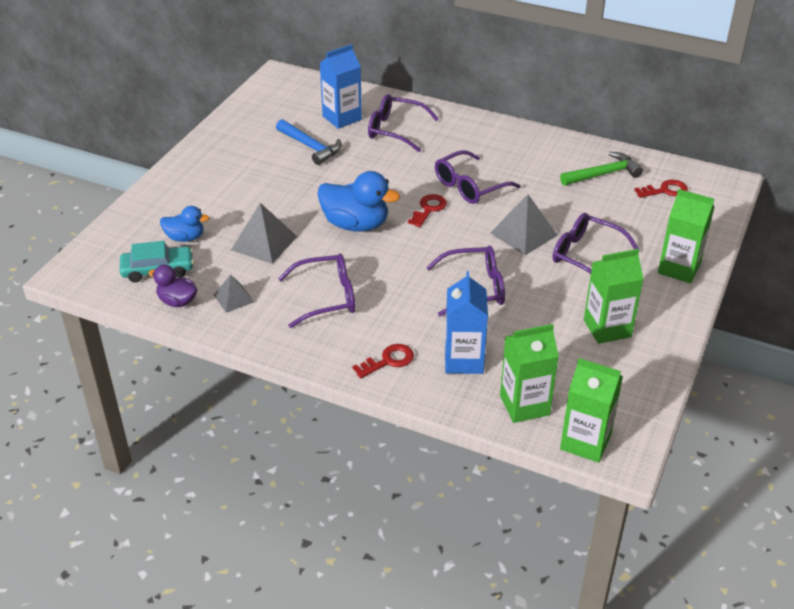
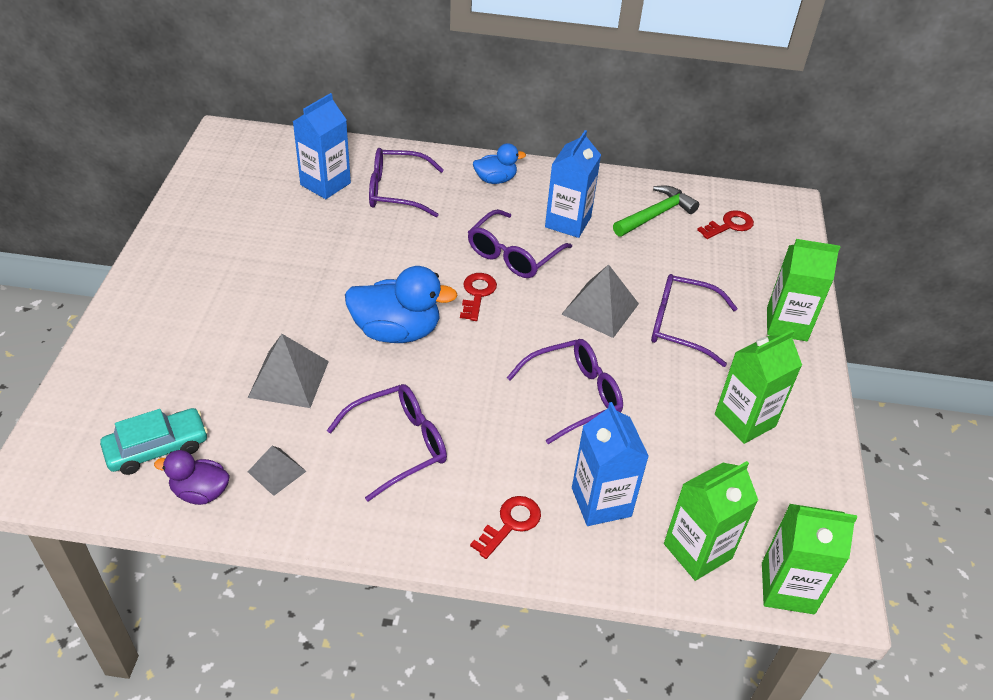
camera: 20 degrees left, 5 degrees up
(185, 238) = (179, 391): blue duck -> blue duck (495, 180)
(311, 147) = (300, 230): blue hammer -> none
(525, 170) = (568, 222): none -> blue carton

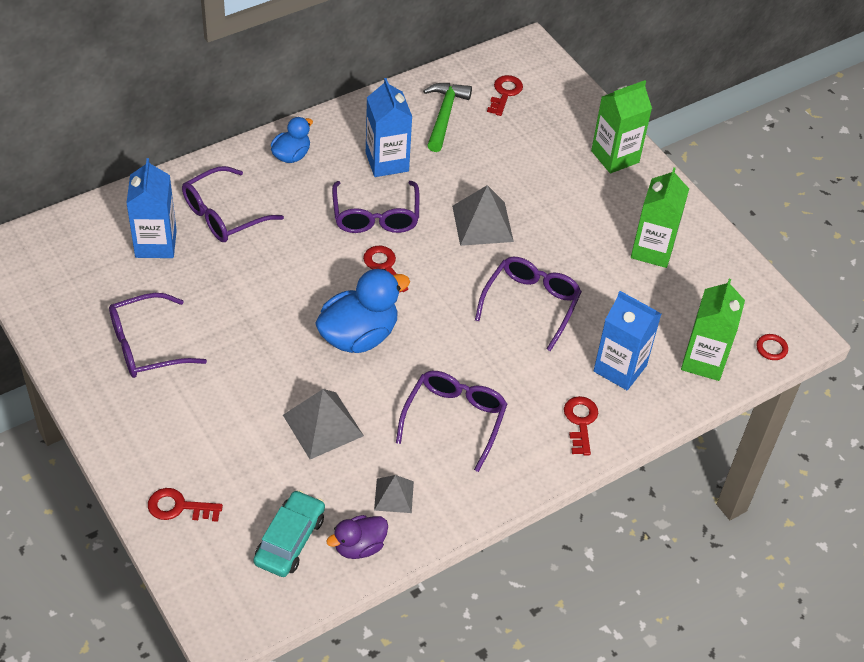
camera: 40 degrees left, 5 degrees up
(114, 367) = (178, 507): none -> red key
(681, 326) = (549, 202): purple glasses -> purple glasses (146, 346)
(787, 588) = (771, 348): green carton -> red ring

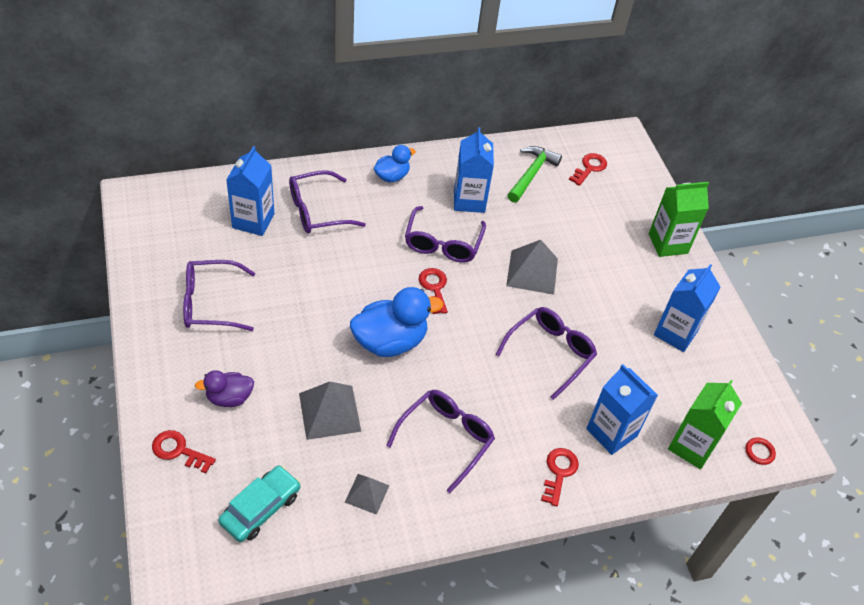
camera: 15 degrees right, 0 degrees up
(359, 546) = (318, 532): purple duck -> purple duck (229, 398)
(652, 250) = (675, 333): green carton -> blue carton

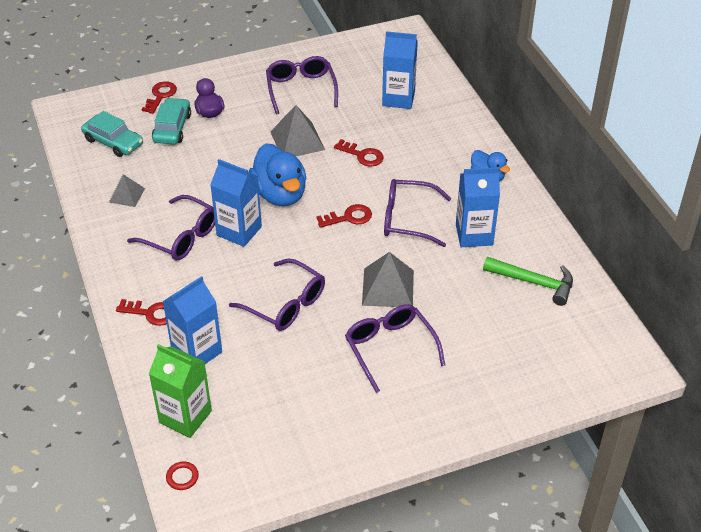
camera: 90 degrees right, 5 degrees down
(249, 440) = (172, 128): none -> turquoise car
(317, 211) = (423, 134): purple glasses -> purple glasses (390, 348)
(329, 412) = (202, 166): grey pyramid -> grey pyramid (297, 140)
(589, 168) = (565, 334): red key -> red key (362, 155)
(668, 243) = (465, 407): green carton -> none
(675, 333) = (330, 409): blue carton -> blue carton (239, 231)

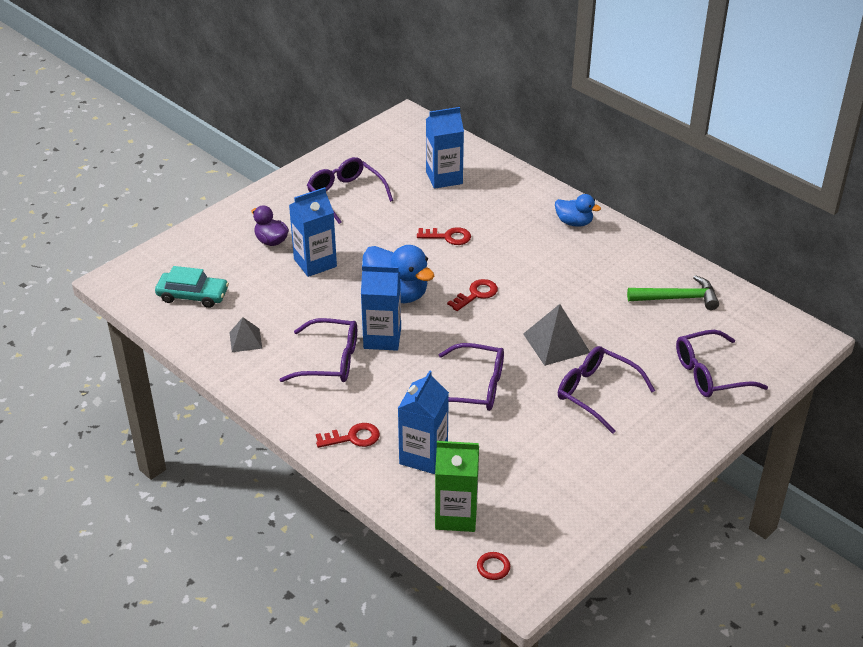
camera: 25 degrees left, 5 degrees down
(160, 96) = (209, 239): red key -> none
(172, 128) = (244, 265): turquoise car -> none
(297, 140) = (377, 241): grey pyramid -> none
(407, 219) = (530, 280): purple glasses -> purple glasses (710, 374)
(474, 235) = (598, 275): blue carton -> blue carton (315, 263)

